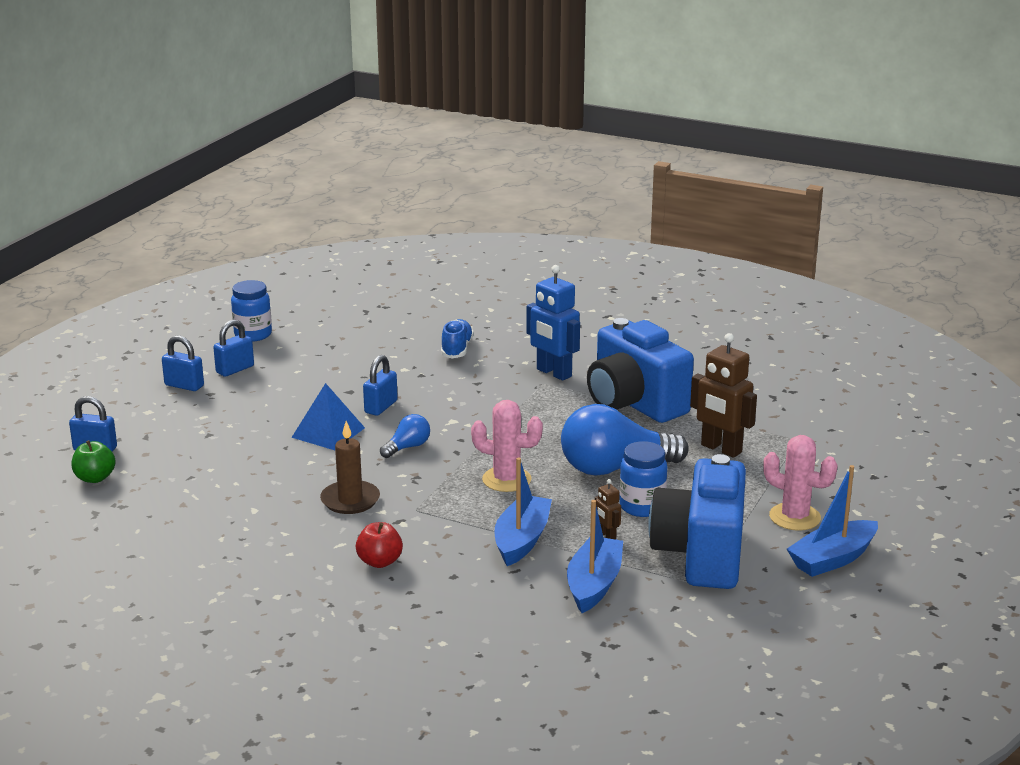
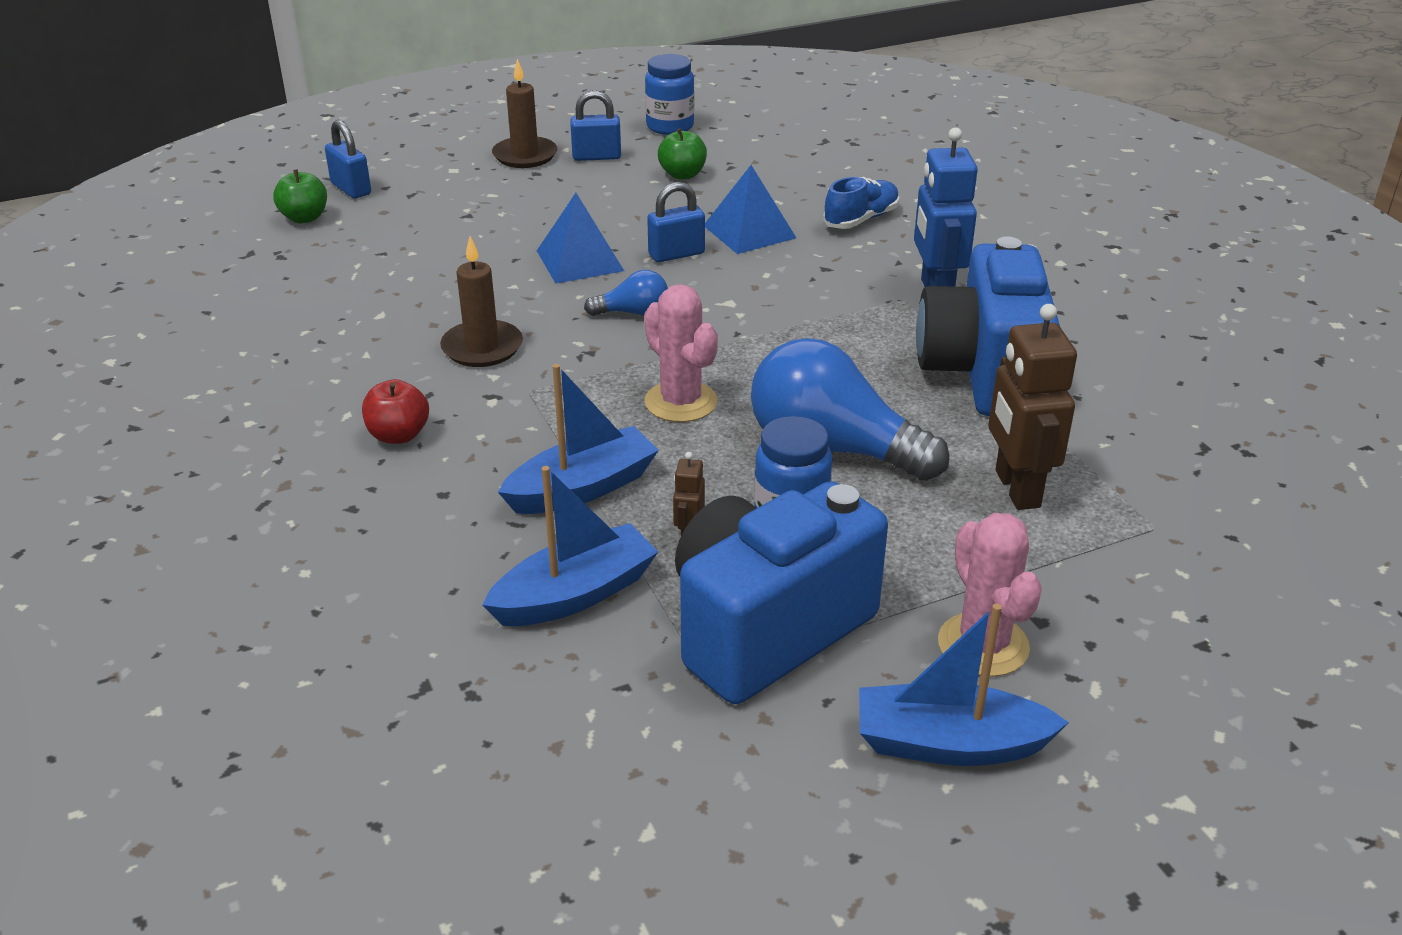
camera: 40 degrees right, 10 degrees up
(184, 385) = (525, 156): blue padlock -> brown candle
(310, 361) = (682, 175): none -> green apple
(403, 379) = (749, 231): none -> blue pyramid

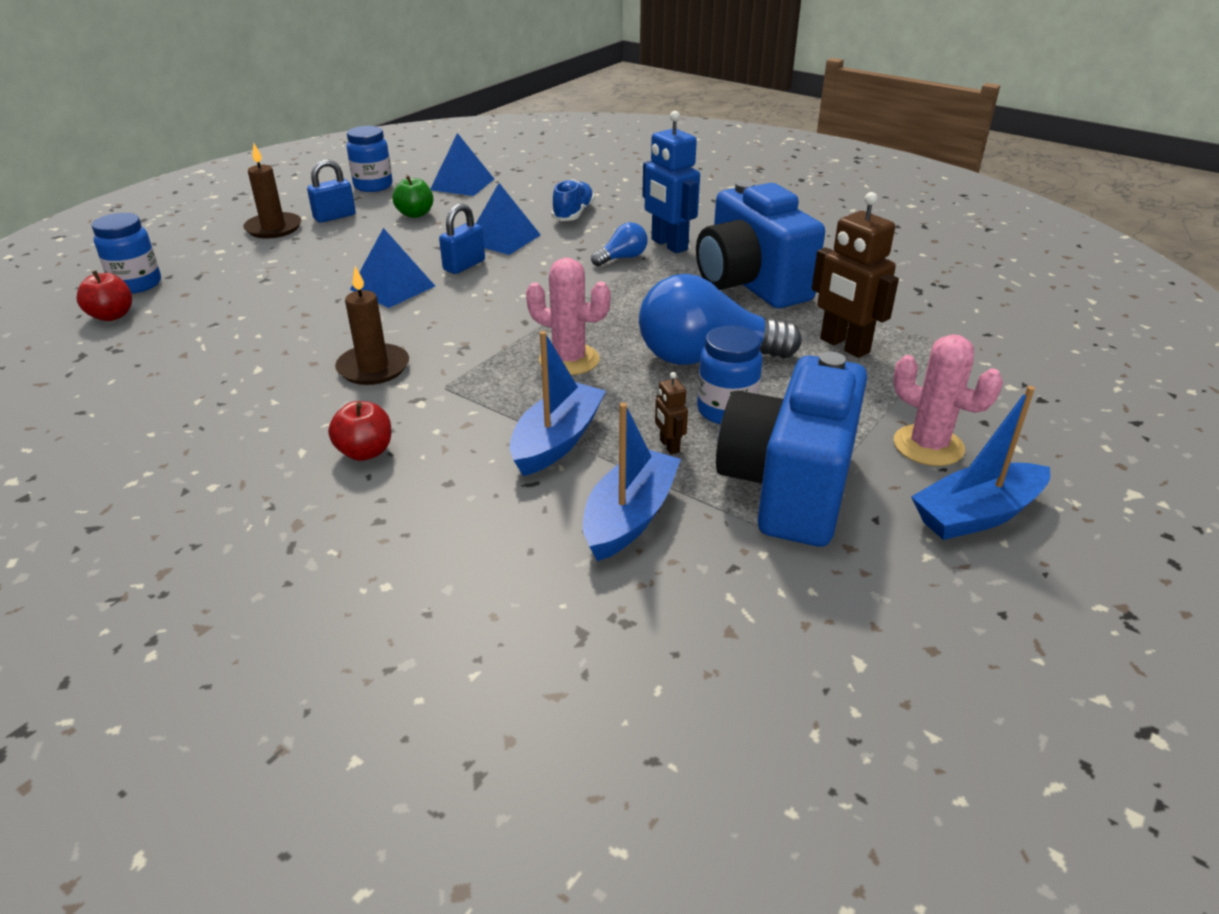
camera: 30 degrees left, 0 degrees up
(304, 218) = (112, 316): green apple -> red apple
(351, 189) = (137, 284): blue padlock -> blue jar
(633, 313) = (471, 311): blue light bulb -> blue light bulb (622, 258)
(769, 147) = (462, 184): none -> blue pyramid

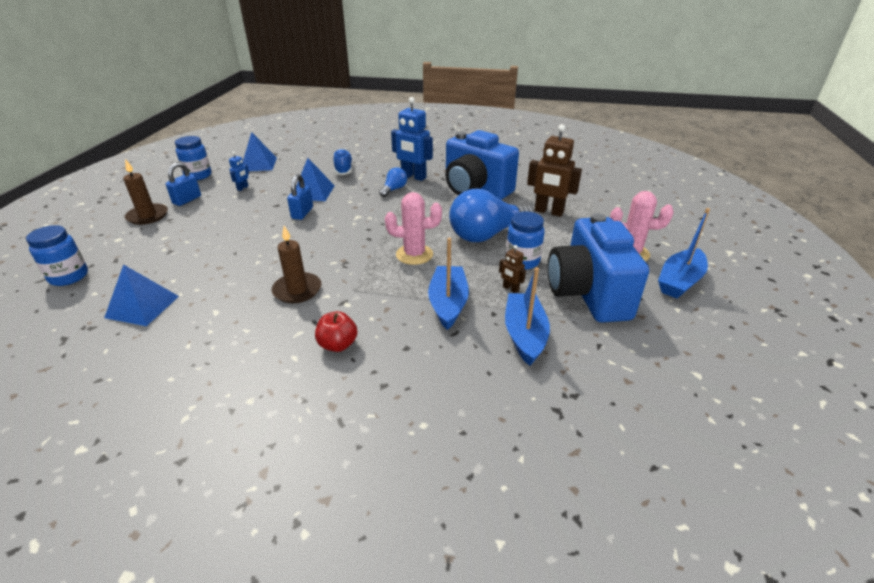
camera: 25 degrees left, 0 degrees up
(112, 316) = (66, 304): red apple -> none
(392, 288) = (267, 237): blue pyramid -> blue pyramid (142, 306)
(415, 214) = (243, 188): green apple -> blue robot

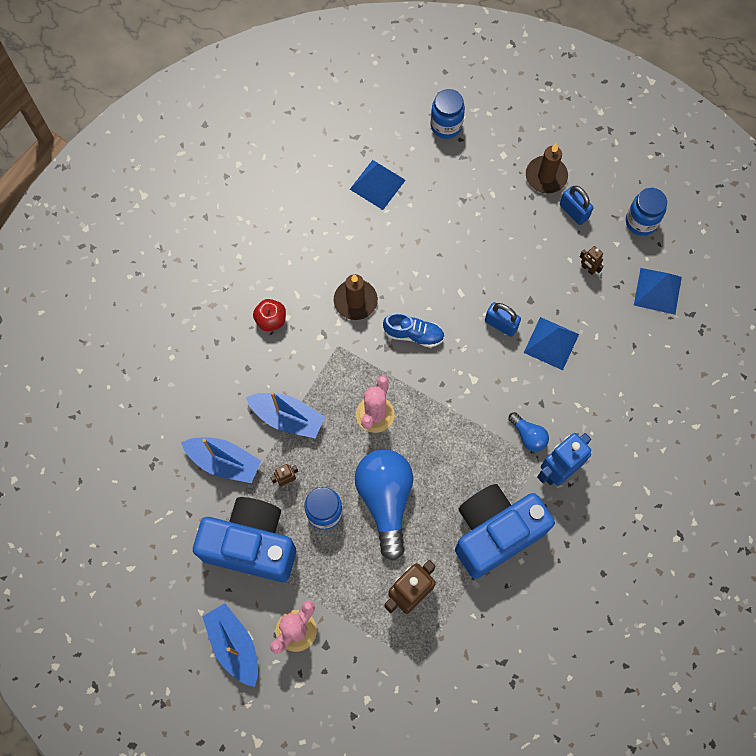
camera: 110 degrees right, 35 degrees up
(243, 188) = (588, 269): blue robot -> brown robot
(343, 169) = (608, 390): blue shoe -> blue shoe (413, 334)

